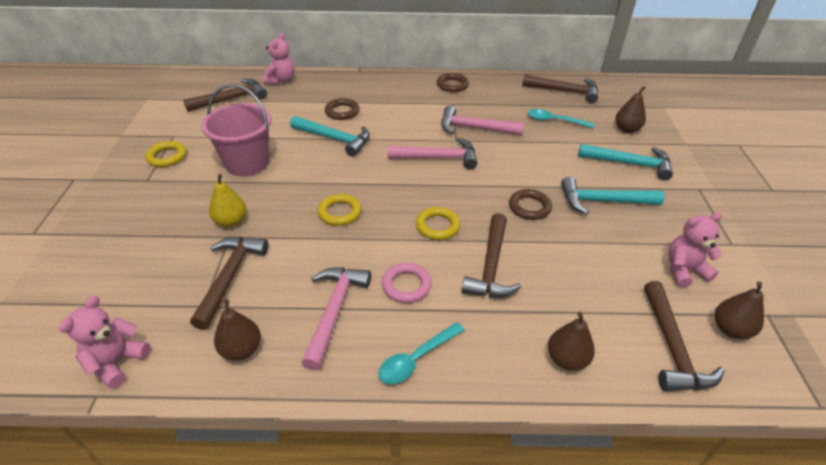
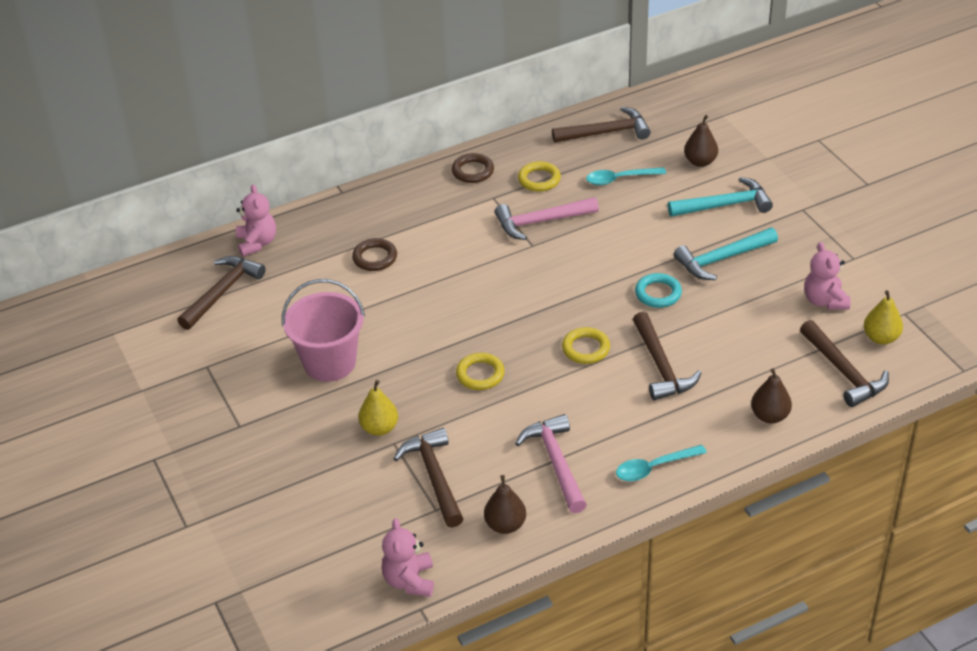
camera: 25 degrees left, 0 degrees up
(167, 157) = (230, 392): yellow ring -> yellow ring (539, 179)
(335, 139) = (399, 296): turquoise hammer -> none
(406, 285) = (600, 414): pink ring -> none
(416, 359) = (654, 468): turquoise spoon -> turquoise spoon turned 45 degrees clockwise
(438, 158) = (530, 274): pink hammer -> none
(529, 207) = (658, 293): brown ring -> turquoise ring
(684, 270) = (824, 301): pink teddy bear -> pink teddy bear turned 60 degrees counterclockwise
(730, 329) = (881, 338): brown pear -> yellow pear

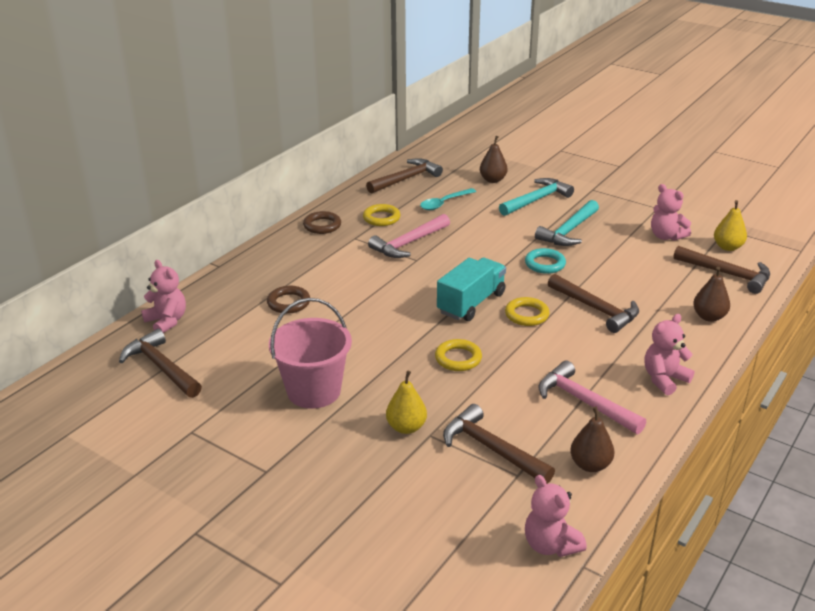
camera: 30 degrees left, 10 degrees down
(222, 292) = (161, 367): brown hammer -> brown hammer turned 45 degrees counterclockwise
(543, 316) = (471, 303): none -> turquoise truck
(654, 468) = (664, 379): turquoise spoon -> pink teddy bear

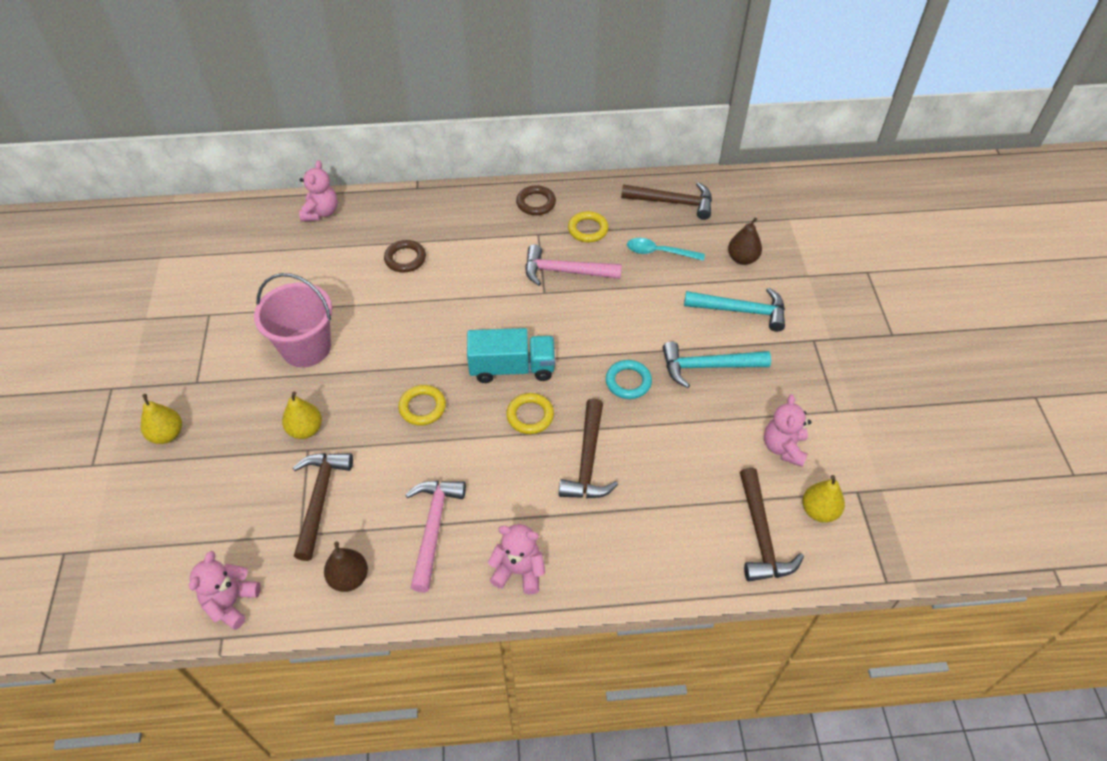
camera: 50 degrees right, 20 degrees up
(161, 367) = (266, 249): brown hammer -> none
(307, 514) = (167, 434): none -> yellow pear
(709, 317) = (661, 557): brown pear -> none

